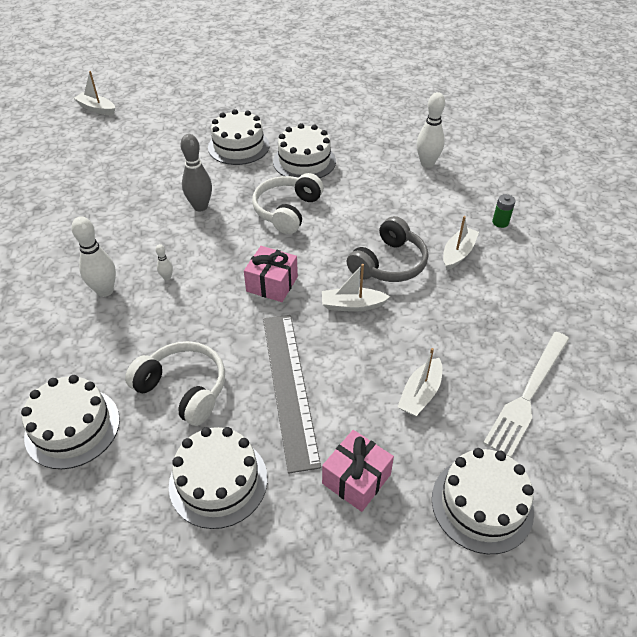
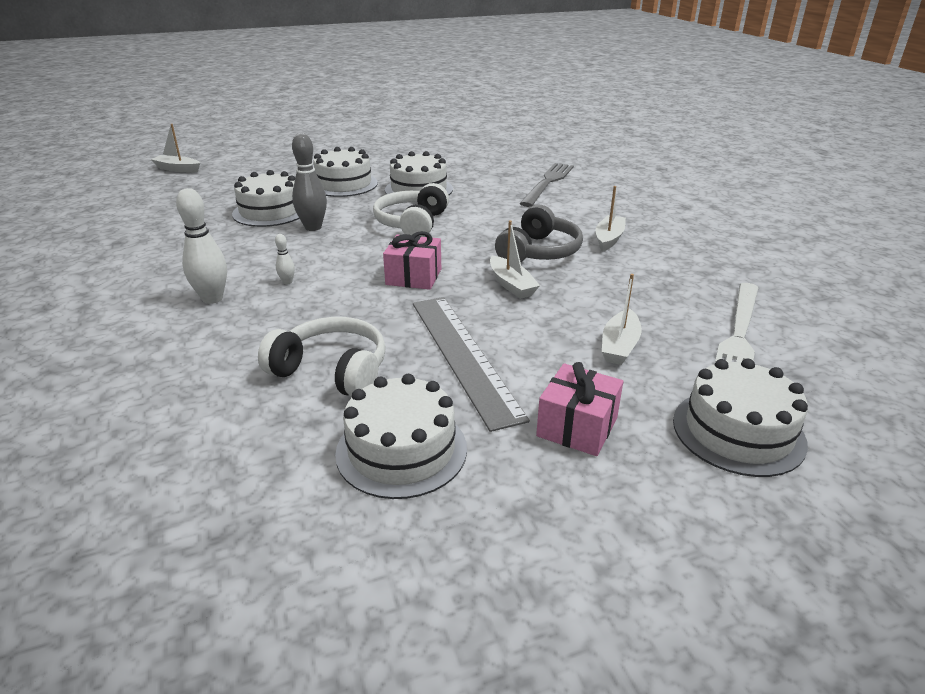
camera: 10 degrees left, 15 degrees down
(72, 427) = (190, 421): white cake -> white cake (270, 211)
(352, 305) = (511, 285): white boat -> white boat turned 105 degrees counterclockwise
(427, 163) = (548, 183): white bowling pin -> grey fork
(500, 222) = (641, 215): green battery -> none

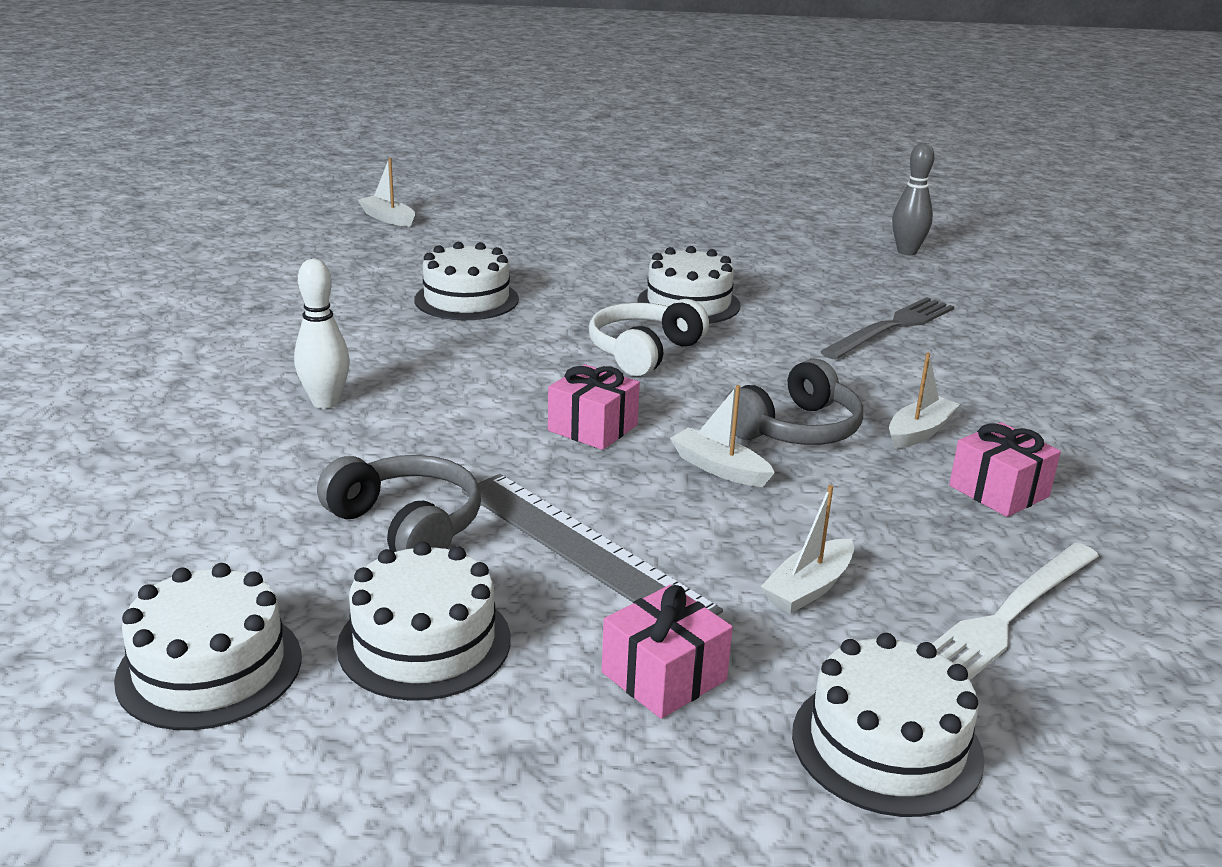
camera: 20 degrees right, 5 degrees down
(287, 282) = (427, 400): white bowling pin -> none
(313, 227) = (507, 332): grey bowling pin -> grey bowling pin (907, 252)
(332, 371) = (407, 526): white headphones -> grey headphones
(344, 184) = (589, 277): white cake -> white cake (210, 668)
(464, 356) = (583, 548): grey ruler -> grey ruler turned 45 degrees counterclockwise
(511, 285) = (719, 468): white boat -> white boat turned 135 degrees clockwise
(677, 263) = (999, 491): none -> pink gift

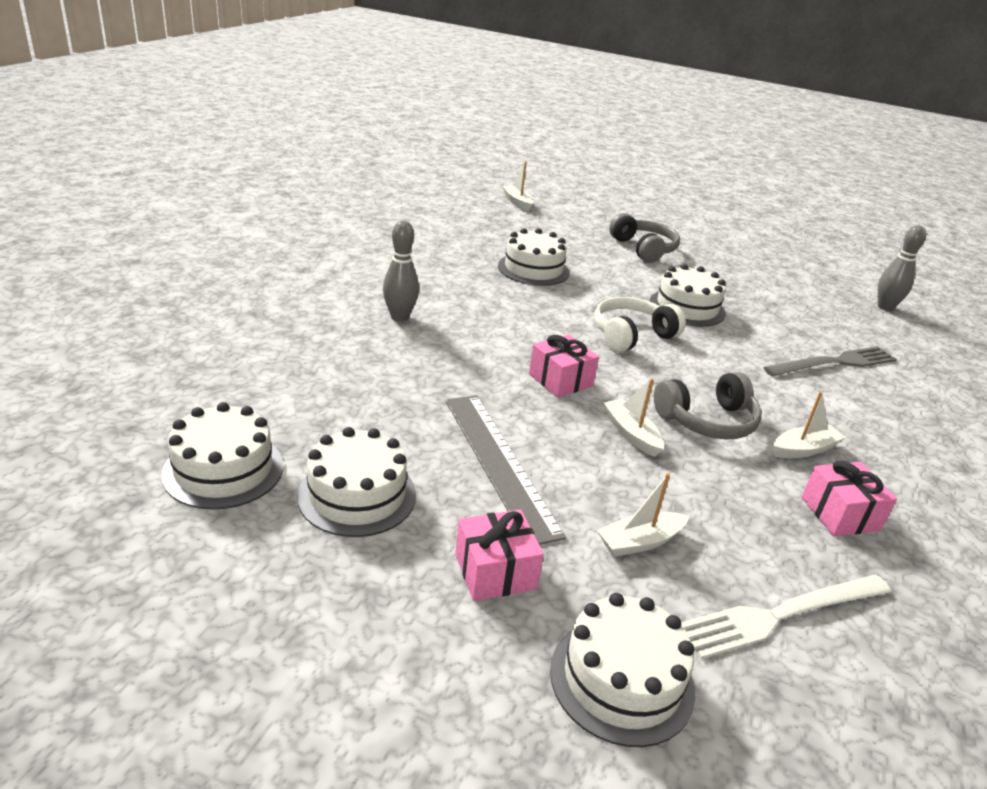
camera: 20 degrees right, 5 degrees up
(325, 402) = (400, 317): white bowling pin -> grey bowling pin
(407, 526) = (396, 413): grey headphones -> grey headphones (643, 249)

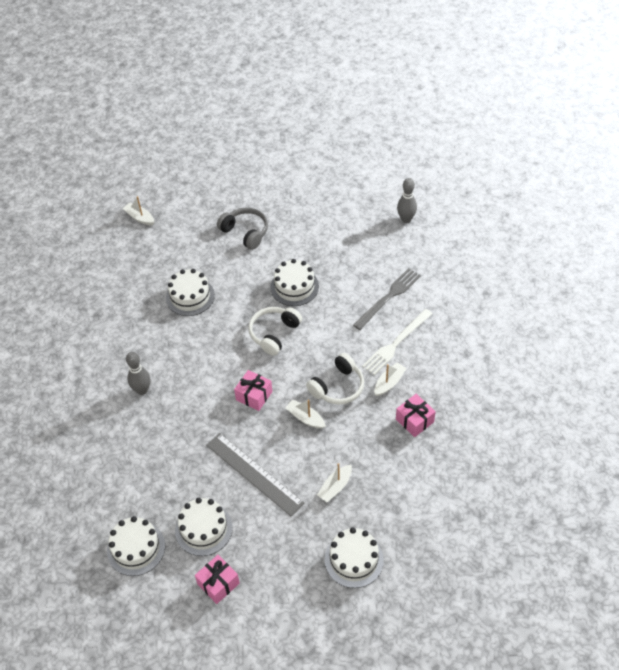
camera: 20 degrees left, 20 degrees up
(495, 571) = (284, 536): pink gift -> pink gift (218, 583)
(707, 421) = (338, 387): grey headphones -> white headphones
(781, 615) = (403, 495): white fork -> white fork (396, 343)

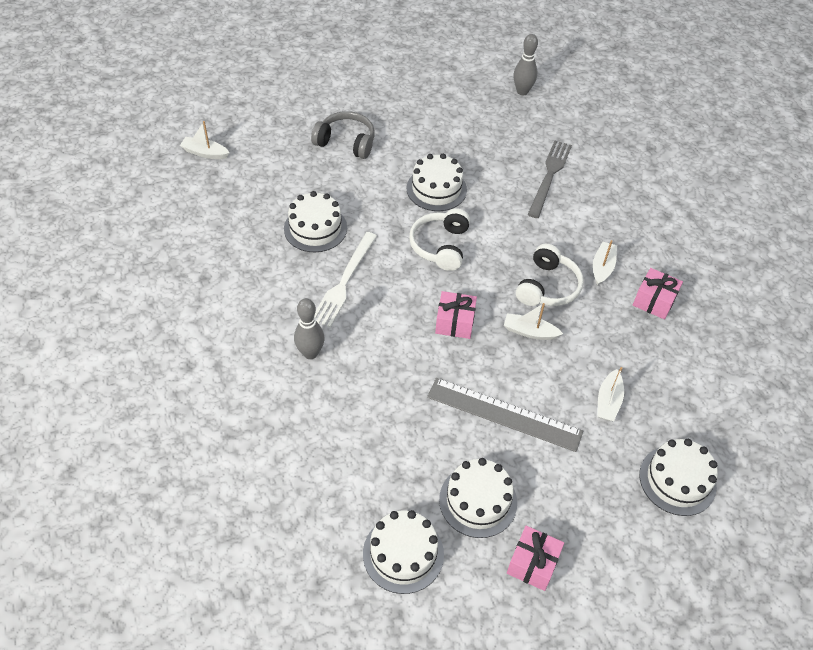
camera: 25 degrees left, 0 degrees up
(396, 343) = (586, 223): white fork -> white fork (344, 282)

